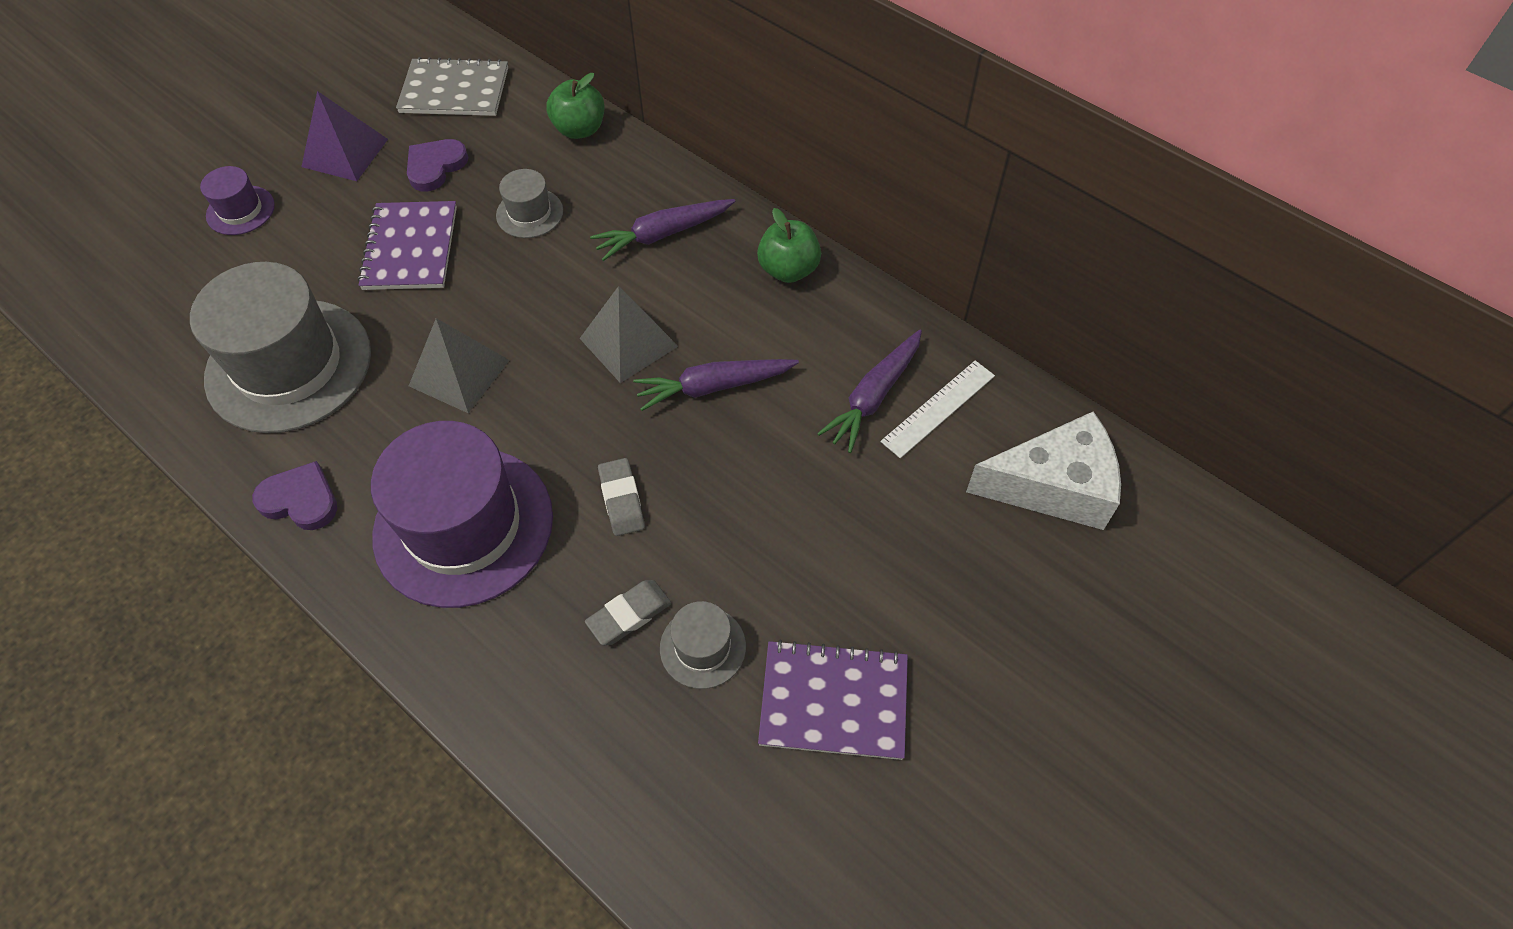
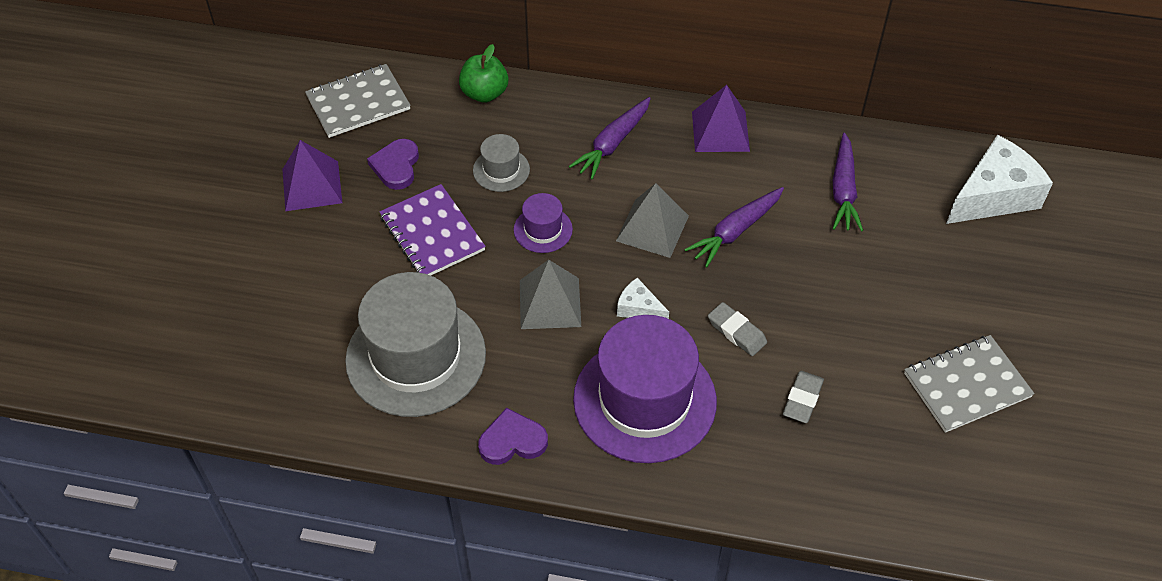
camera: 30 degrees left, 5 degrees down
(240, 210) = (266, 264): purple hat -> purple hat (543, 229)
(542, 422) = (639, 308): none -> white cheese
(703, 647) = (864, 395): grey hat -> none
(788, 270) = (720, 131): green apple -> purple pyramid
(833, 701) = (966, 385): purple notebook -> grey notebook
(938, 408) = (889, 179): white ruler -> none

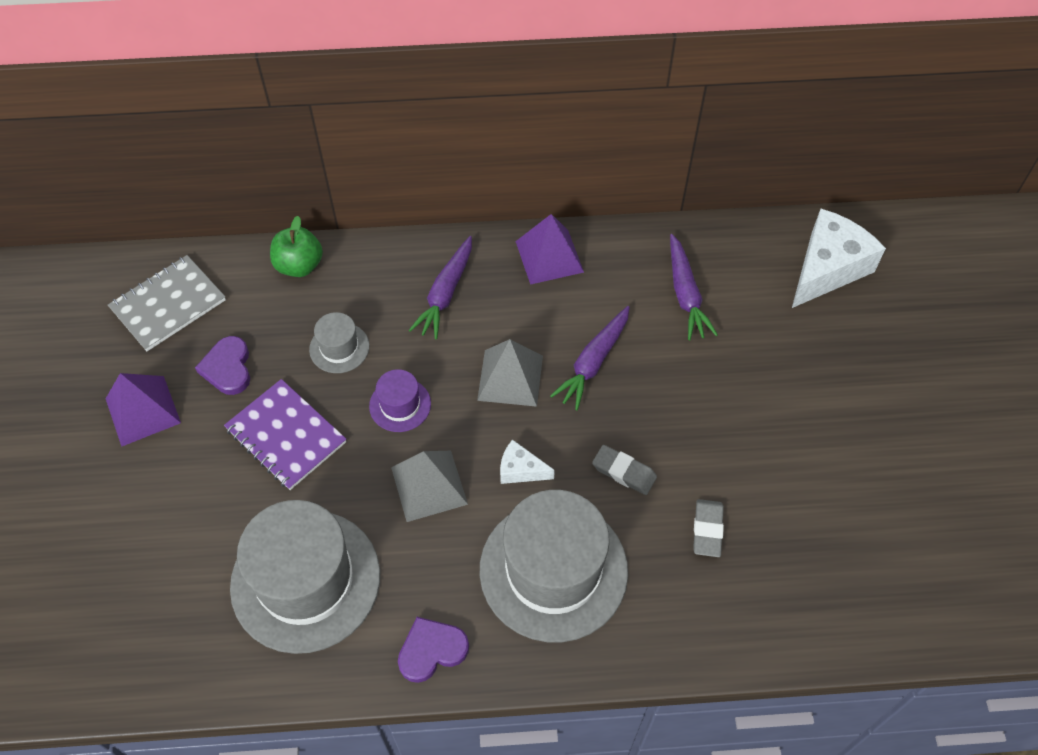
camera: 15 degrees left, 5 degrees up
(644, 400) = (553, 570): purple hat -> grey hat
(966, 385) = (857, 475): grey notebook -> none

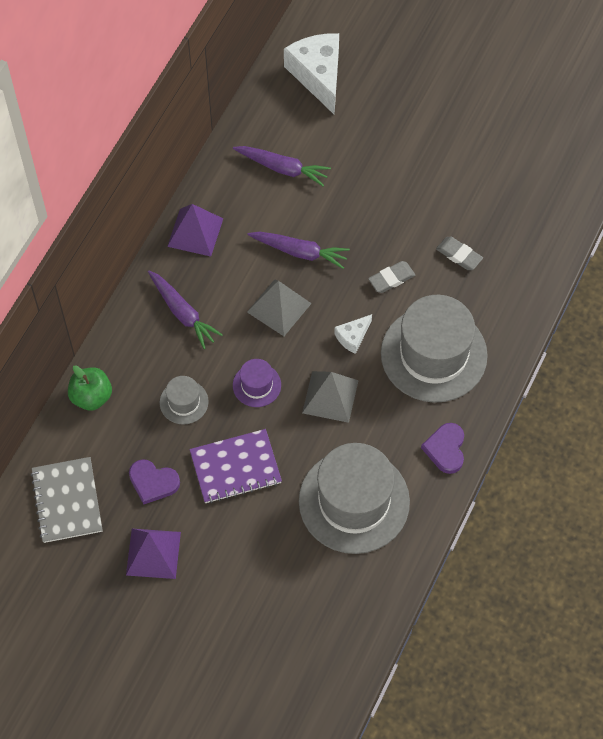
camera: 60 degrees left, 5 degrees up
(593, 362) = (299, 252): purple carrot -> purple carrot turned 45 degrees counterclockwise

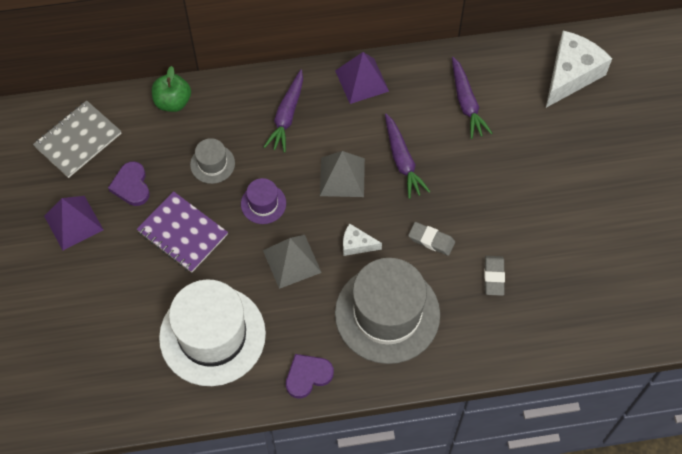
camera: 55 degrees right, 0 degrees up
(354, 501) = (212, 335): grey hat -> white hat

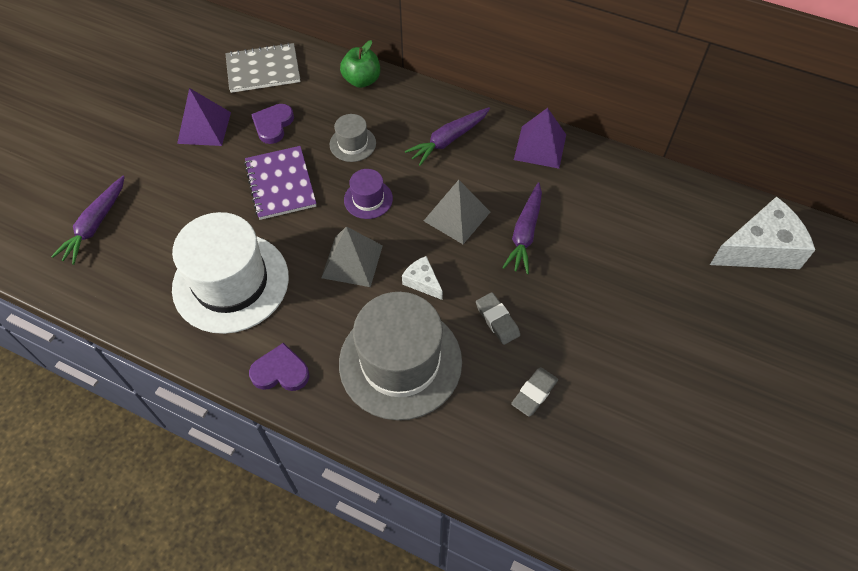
camera: 35 degrees right, 5 degrees down
(466, 103) = (628, 217): purple carrot -> purple carrot (95, 225)

